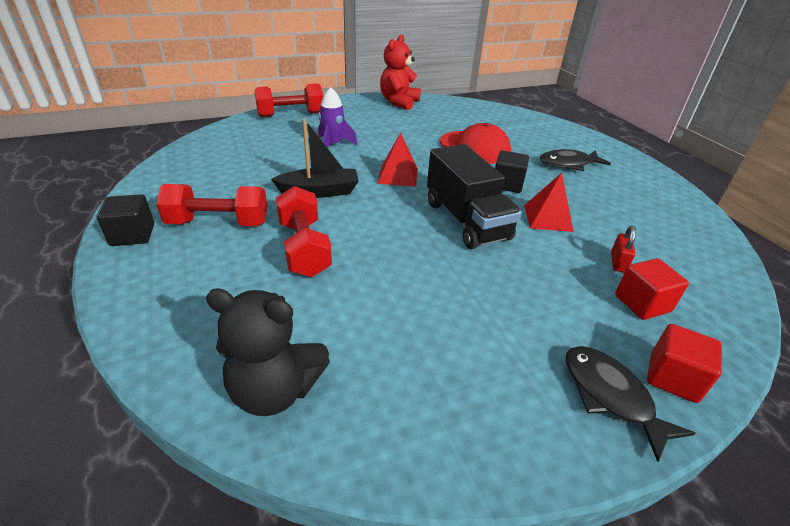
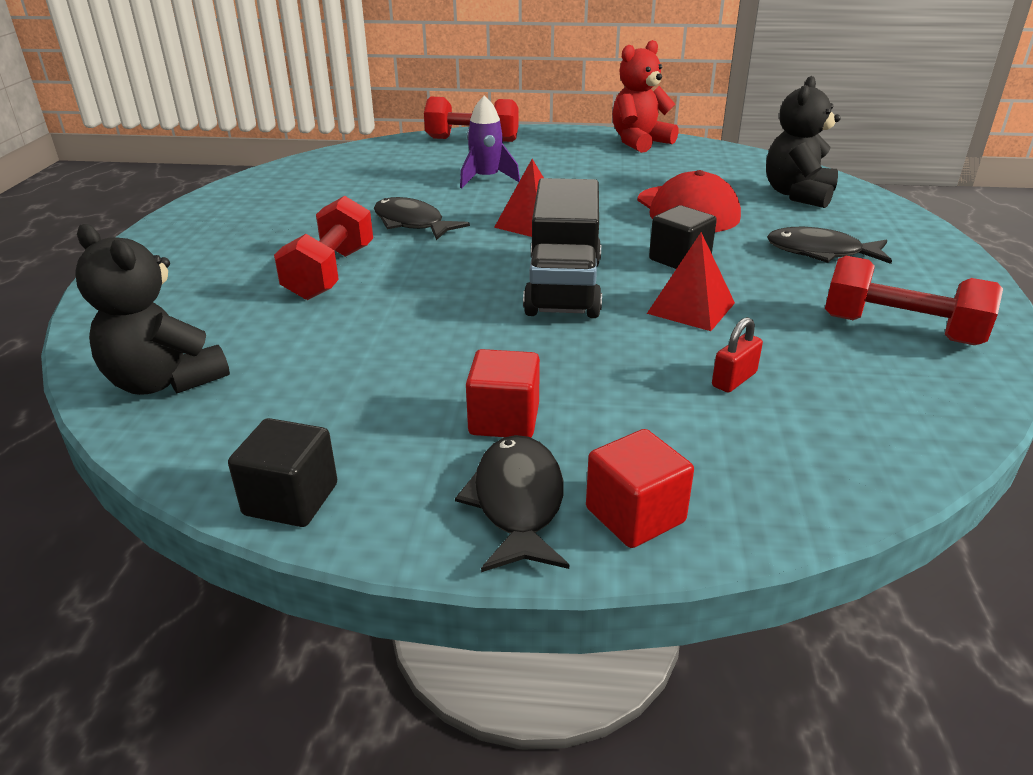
camera: 30 degrees right, 5 degrees down
(132, 235) = (179, 227): black cube -> black cube (291, 499)
(218, 223) = (269, 233): red dumbbell -> red dumbbell (900, 330)
(319, 192) = (412, 223): black boat -> black fish
(519, 127) = (797, 195): none -> black teddy bear
(642, 303) = (705, 431): red cube -> red cube (504, 420)

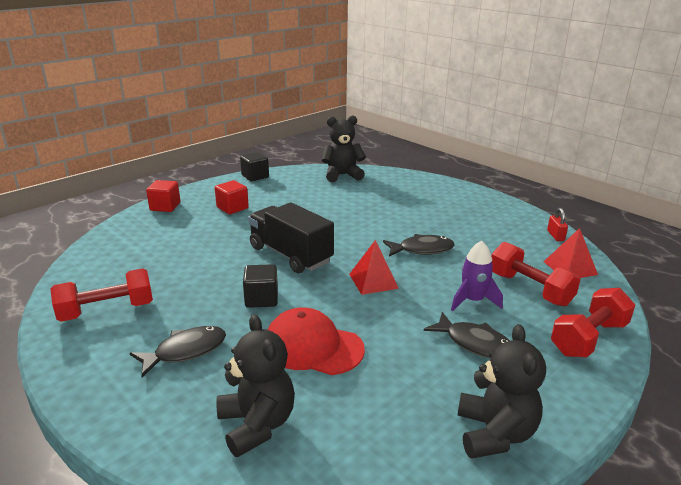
camera: 130 degrees right, 5 degrees down
(330, 273) = (387, 215): red dumbbell -> red dumbbell (529, 289)
(517, 503) = (199, 196): black fish -> black fish (474, 343)
(639, 142) = (494, 433): red teddy bear -> black teddy bear
(691, 308) = (221, 273): red pyramid -> red pyramid (570, 268)
(734, 379) = (170, 251): red padlock -> red padlock (555, 236)

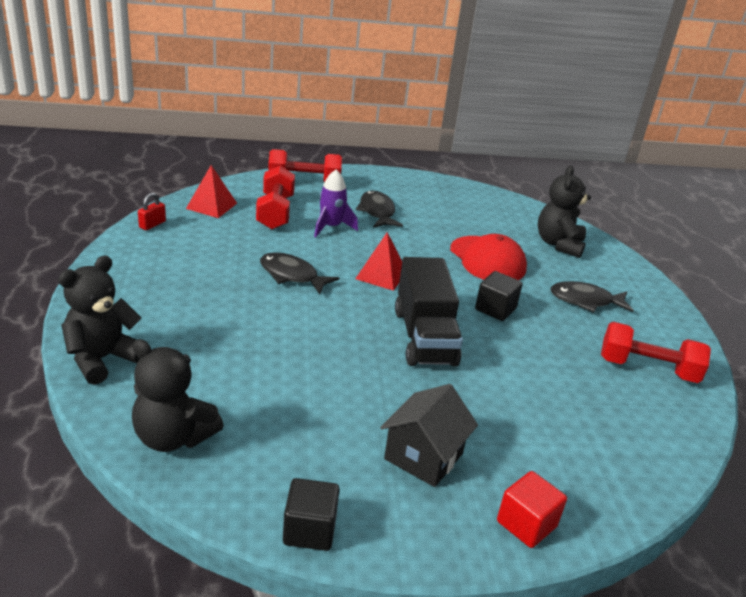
camera: 145 degrees left, 5 degrees up
(232, 208) = (423, 456): red cube -> black house
(494, 433) = (433, 187): black teddy bear -> black teddy bear (102, 359)

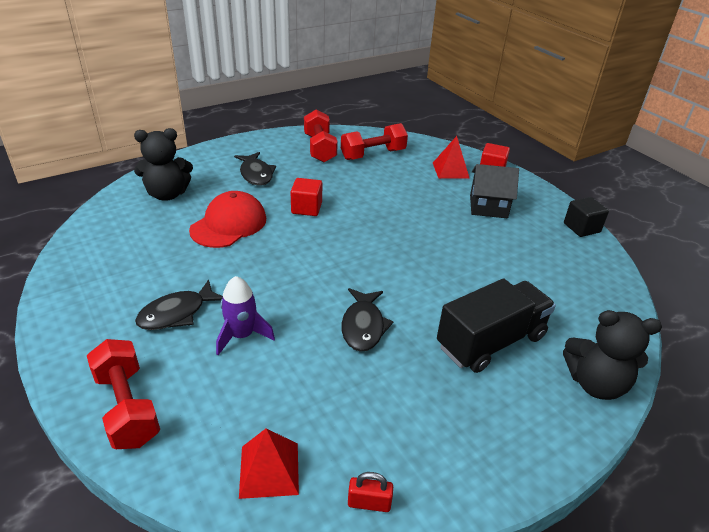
camera: 115 degrees left, 5 degrees up
(173, 437) = (601, 302): black teddy bear -> none
(275, 212) = (240, 396): red dumbbell -> red dumbbell (373, 154)
(381, 275) = (309, 273): red pyramid -> red pyramid (450, 170)
(424, 337) = (377, 231): black truck -> black truck (491, 341)
(495, 309) = (306, 208): black cube -> red cube

